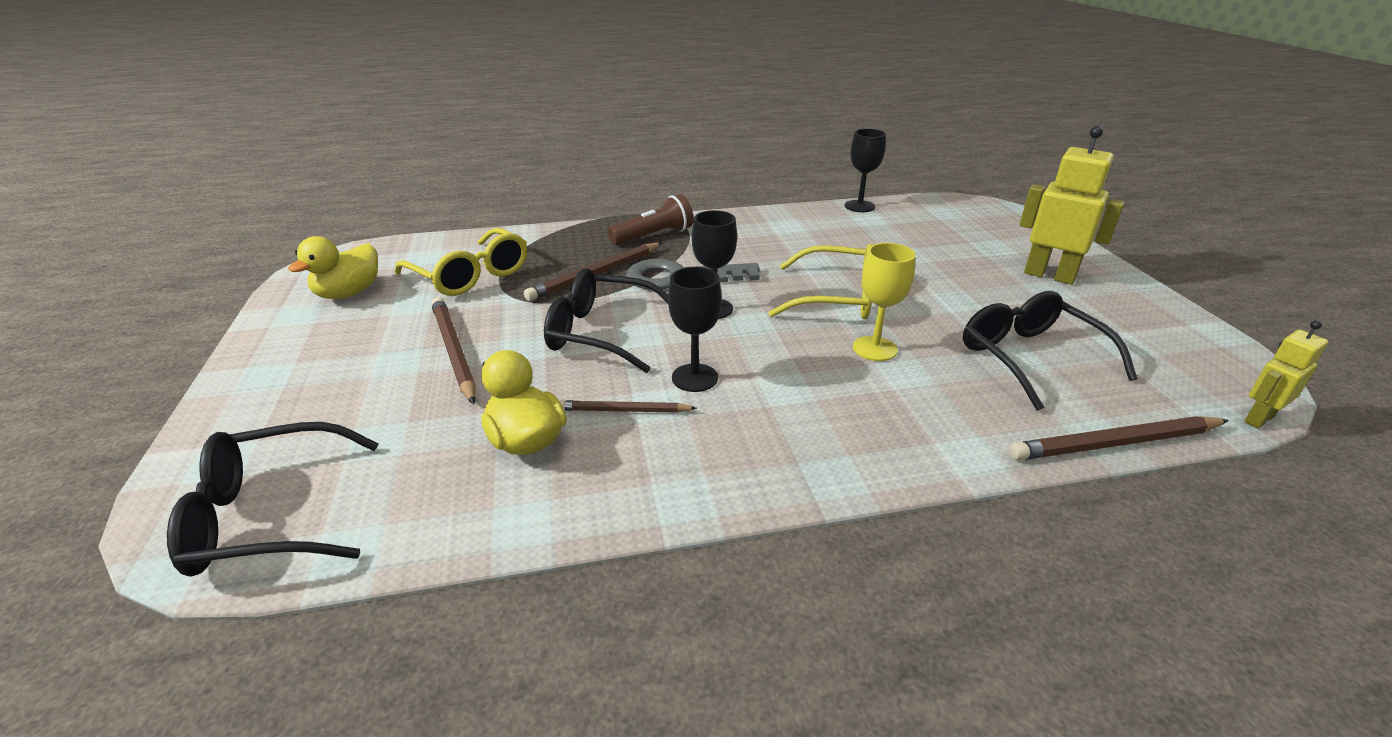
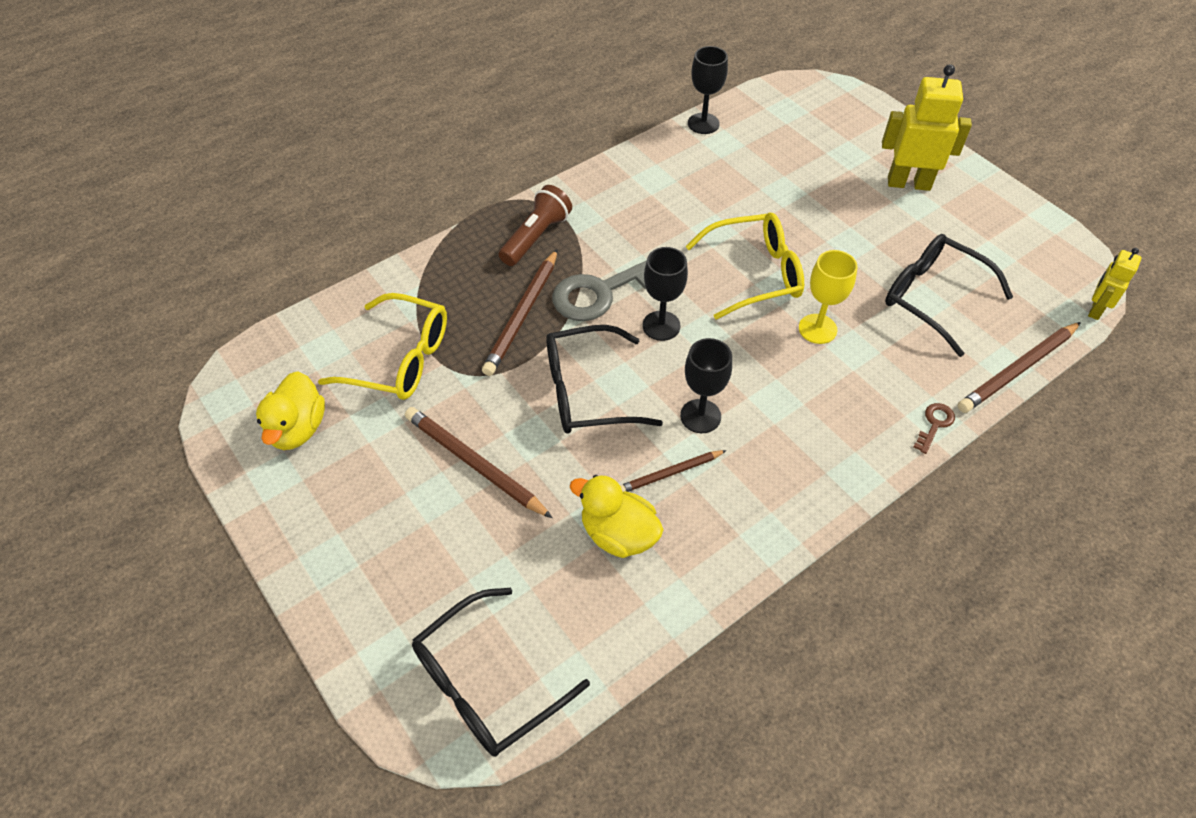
camera: 25 degrees left, 20 degrees up
(968, 461) = (934, 424): none -> brown key

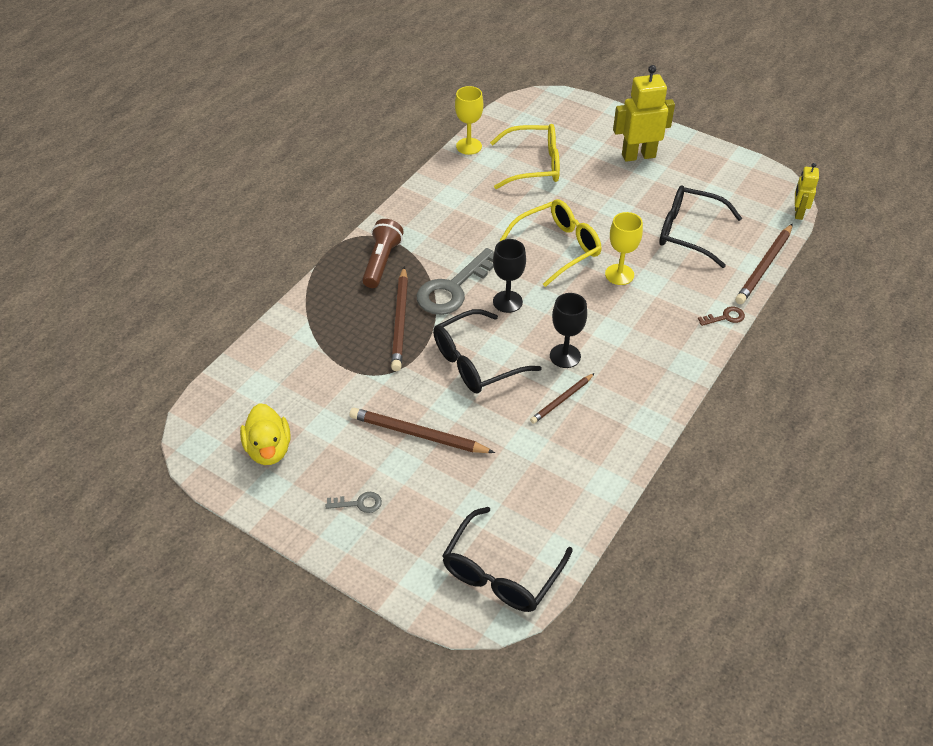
camera: 20 degrees left, 5 degrees down
(363, 530) = (359, 503): none -> grey key
(400, 359) = (322, 378): yellow glasses -> yellow glasses (534, 165)
(618, 534) = (545, 450): yellow duck -> none
(703, 123) = (469, 146): black goblet -> yellow goblet
(934, 424) = (725, 317): brown key -> brown key turned 60 degrees clockwise

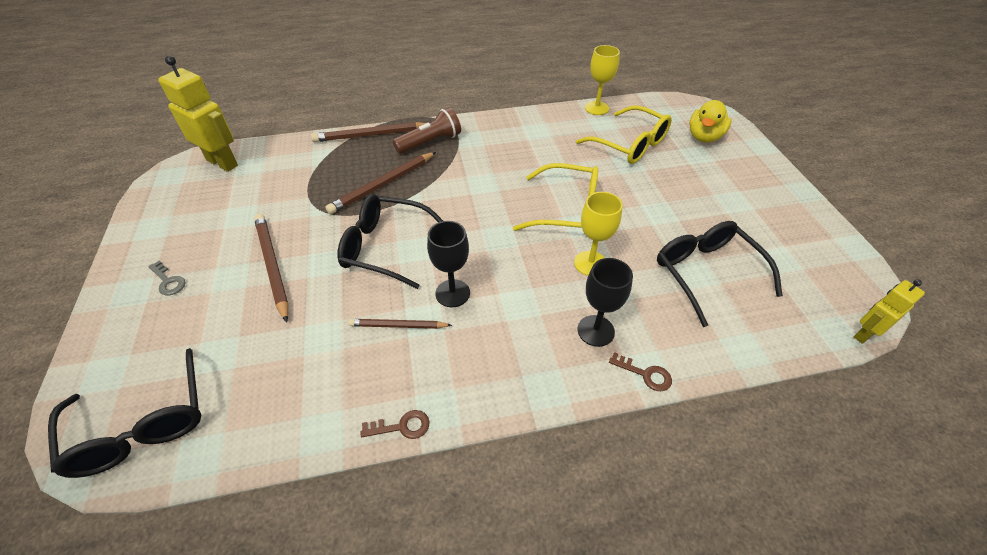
camera: 45 degrees right, 0 degrees up
(269, 449) = (191, 205): yellow duck -> yellow duck (704, 137)
(453, 288) = (449, 187): grey key -> none
(501, 573) = (142, 425): black glasses -> black glasses turned 105 degrees counterclockwise
(507, 302) = (471, 222): black goblet -> black goblet (595, 331)
(638, 156) = (735, 186): yellow robot -> yellow robot (222, 163)
(643, 445) = (401, 426): none -> brown key
(764, 266) = (755, 357): brown pencil -> brown pencil (371, 135)

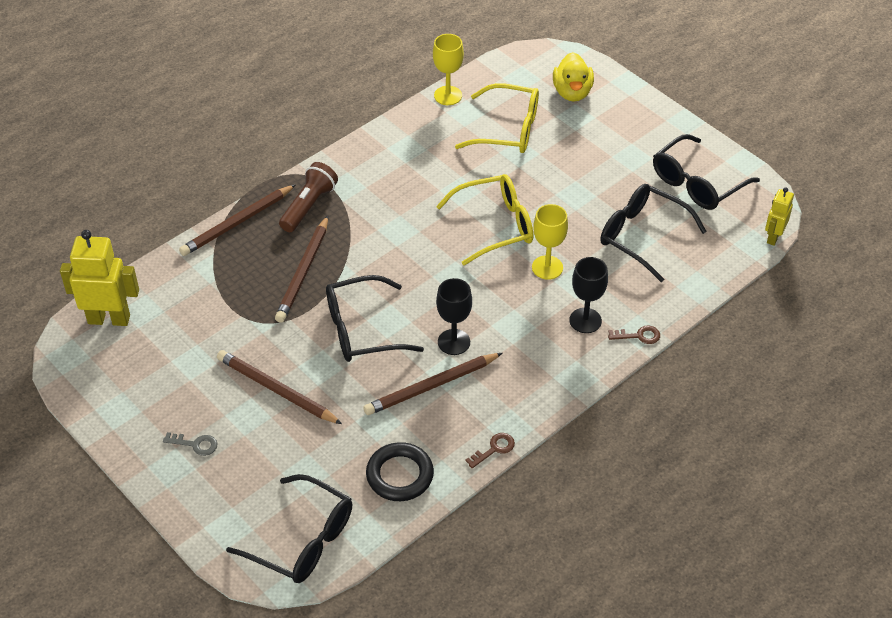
camera: 30 degrees left, 0 degrees up
(290, 404) = (400, 475): none -> black ring
(398, 325) = (431, 386): brown pencil -> brown pencil, size x1.65
(792, 247) = (697, 183): none -> black glasses

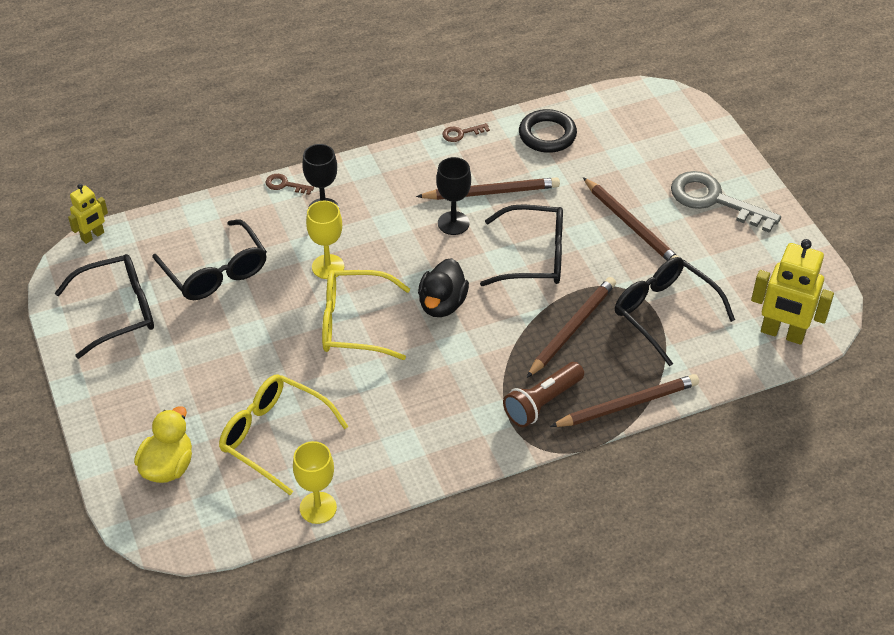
camera: 160 degrees left, 0 degrees up
(195, 444) = (714, 200): grey key -> grey key, size x2.27
(303, 540) = (641, 112): black glasses -> black glasses (664, 312)
(427, 262) = (442, 304): none -> black duck

